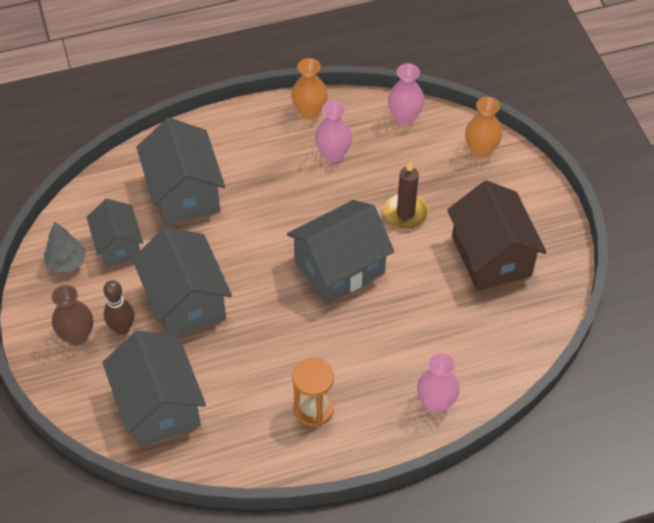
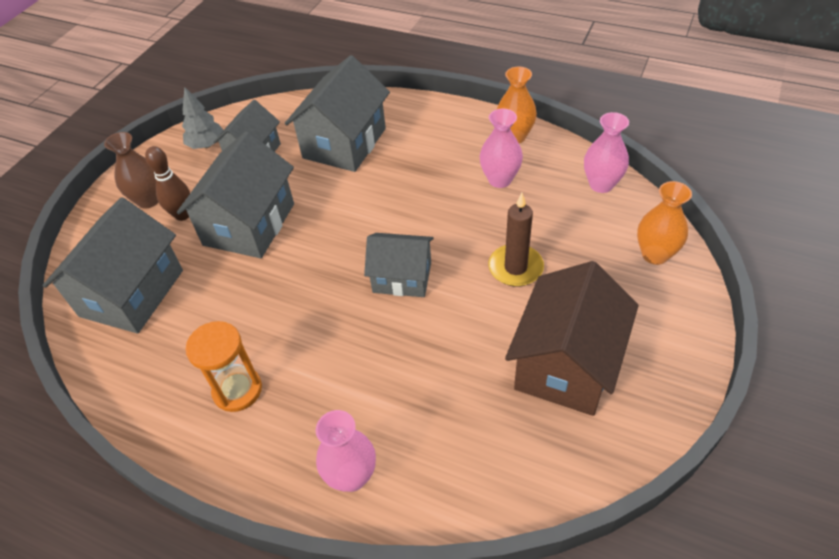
camera: 45 degrees right, 5 degrees down
(339, 267) = (402, 277): grey house -> grey house, size x0.63

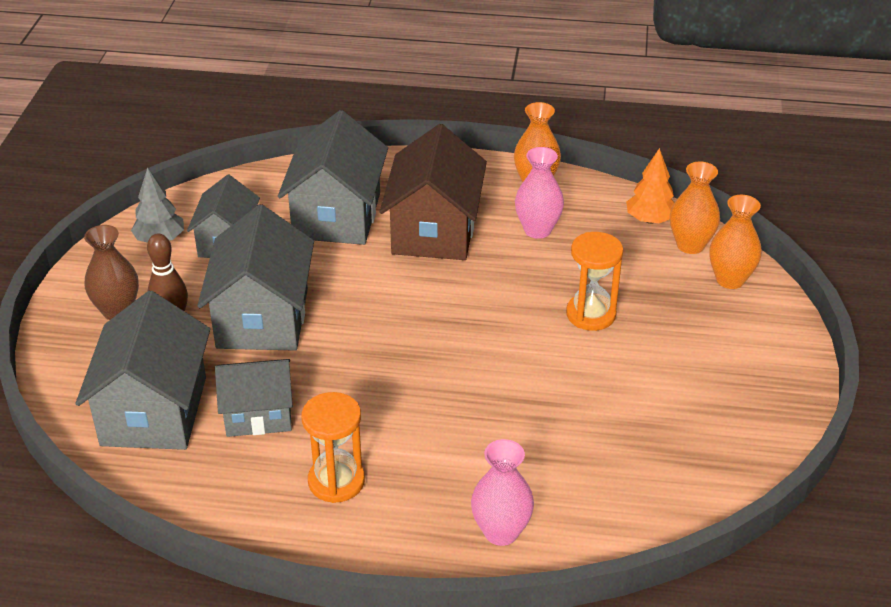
camera: 20 degrees left, 10 degrees down
(402, 277) = (470, 343): grey house -> grey house (258, 414)
(515, 268) = (591, 314): brown candle -> orange hourglass
(566, 364) = (678, 394): brown house -> brown house (434, 230)
(601, 184) = (650, 220): pink vase -> orange tree
(629, 214) = (690, 245): none -> orange vase

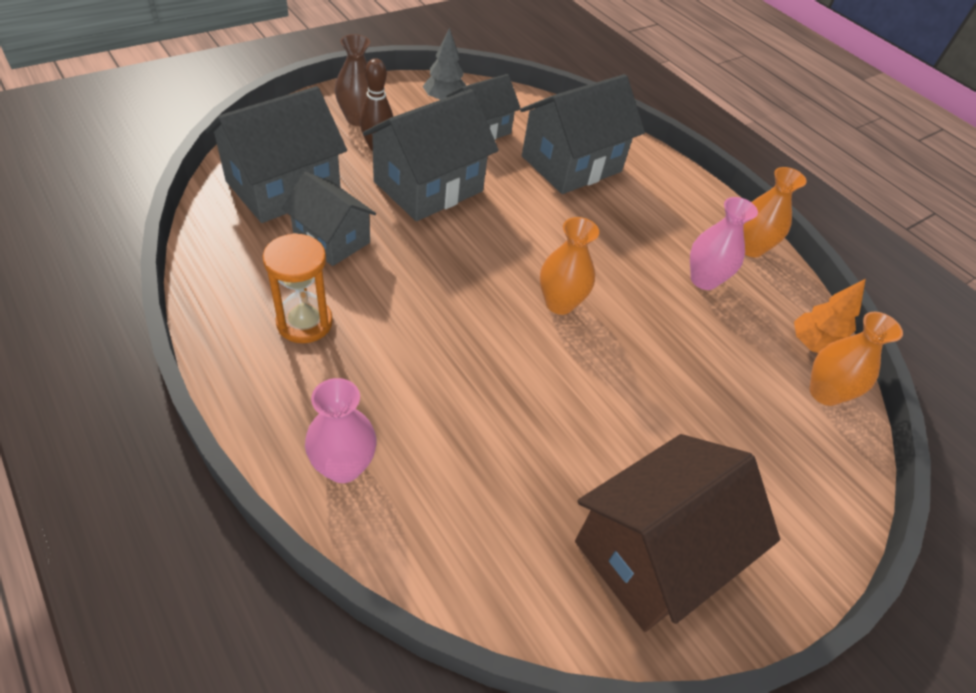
camera: 40 degrees right, 10 degrees up
(434, 230) = (624, 221): brown house -> brown house (653, 552)
(591, 314) = (657, 372): orange hourglass -> none
(730, 279) = (825, 450): orange vase -> orange vase (559, 303)

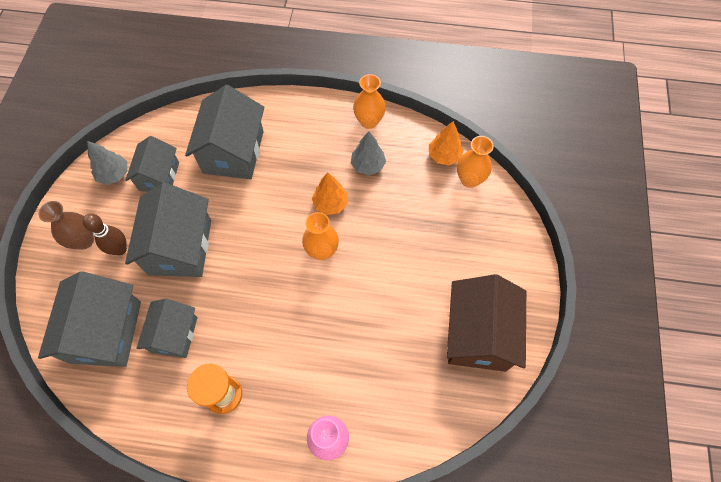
camera: 40 degrees left, 15 degrees up
(332, 239) = (174, 334): grey house -> grey house turned 75 degrees counterclockwise
(620, 275) = (330, 203): none -> orange tree
(704, 280) = (368, 165): pink vase -> grey tree

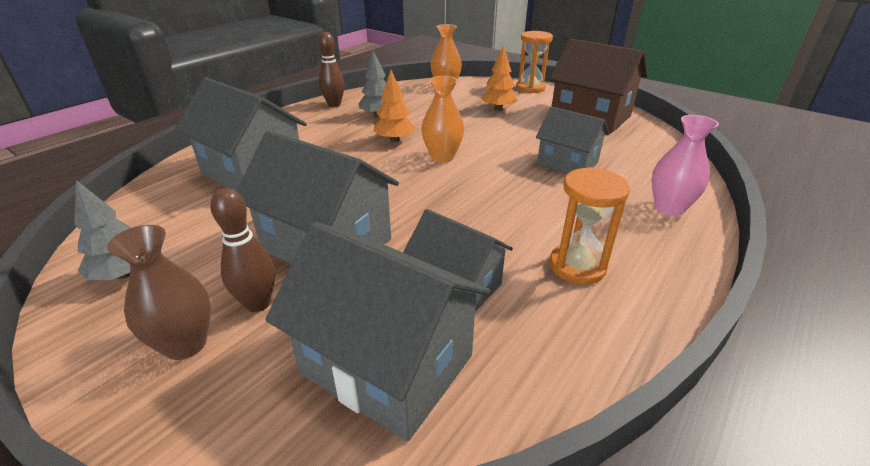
camera: 60 degrees left, 30 degrees down
(159, 176) = (197, 233): grey house -> grey house (567, 163)
(369, 121) = (334, 104): orange vase -> brown bowling pin
(444, 156) = (412, 89): orange tree -> orange tree (498, 109)
(521, 254) = (530, 88): none -> orange hourglass

